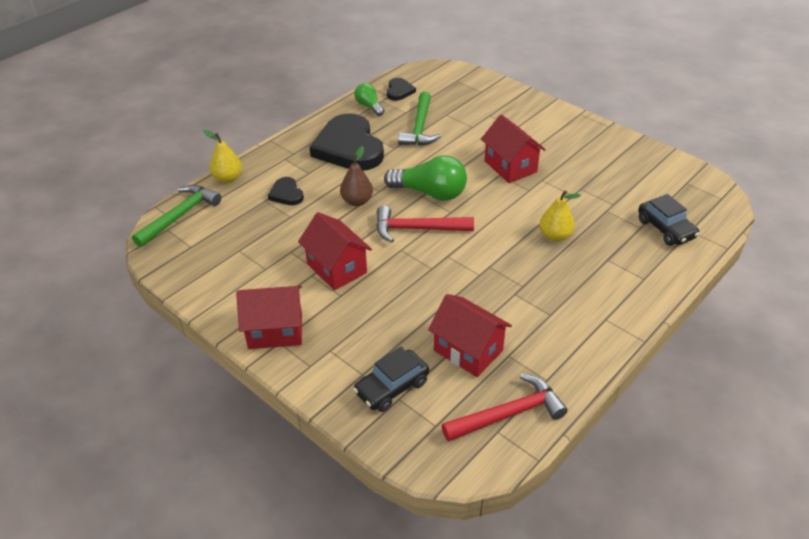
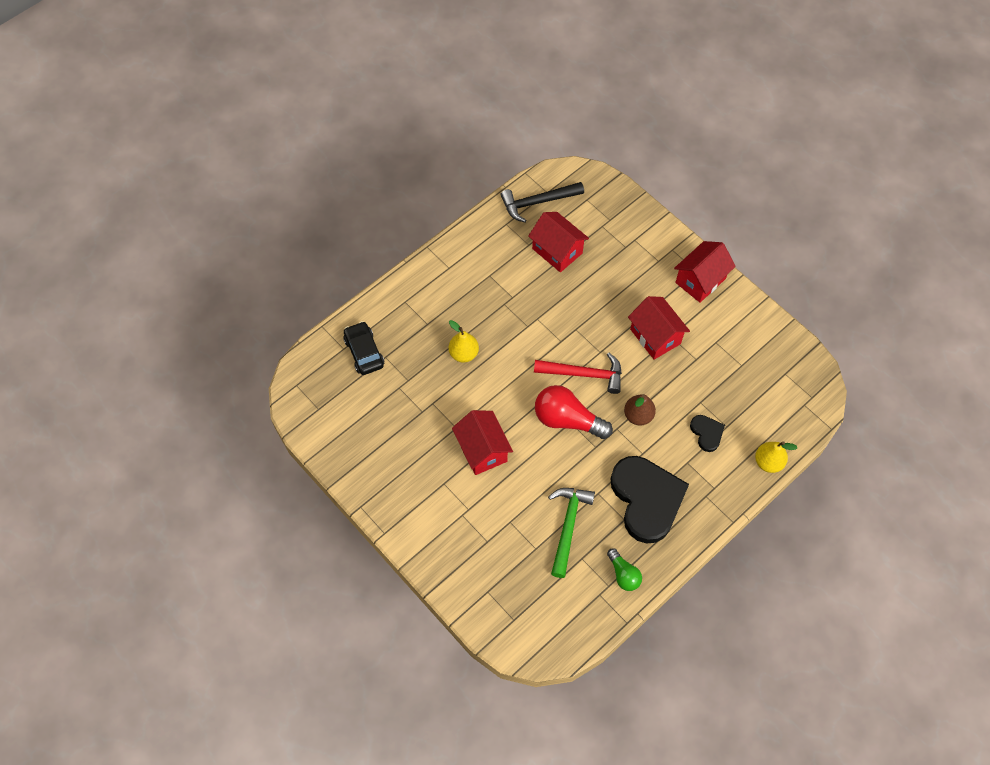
camera: 175 degrees left, 20 degrees up
(180, 216) = (804, 413): green hammer -> none
(275, 331) = (700, 280): red house -> red house turned 45 degrees counterclockwise
(392, 387) = (614, 228): black car -> none
(399, 91) = (586, 603): black heart -> none
(430, 193) = (567, 420): green light bulb -> red light bulb
(508, 414) = (537, 202): red hammer -> black hammer

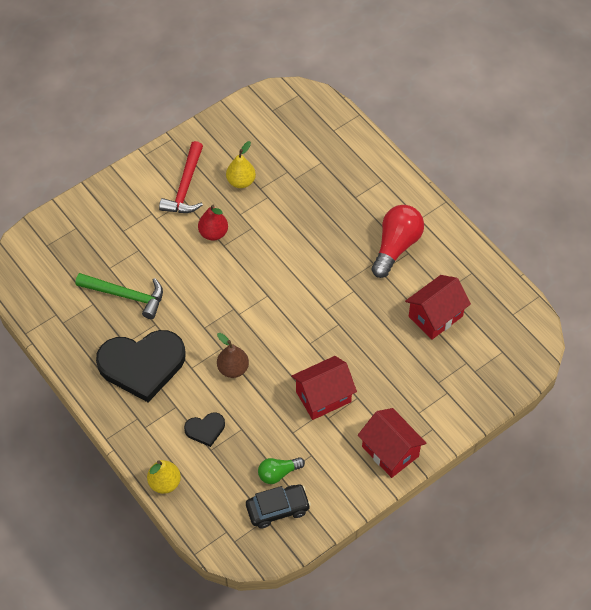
camera: 95 degrees right, 5 degrees down
(364, 352) = (327, 146): black car -> black car (277, 509)
(463, 353) = (319, 225): yellow pear -> yellow pear (241, 181)
(482, 450) = (213, 233): red house -> red pear
(537, 202) = (499, 304): black hammer -> none
(567, 420) = (236, 306): red light bulb -> red light bulb (396, 246)
(584, 374) = (285, 326): red hammer -> red hammer (185, 187)
(623, 574) = (71, 336): green light bulb -> green light bulb (278, 473)

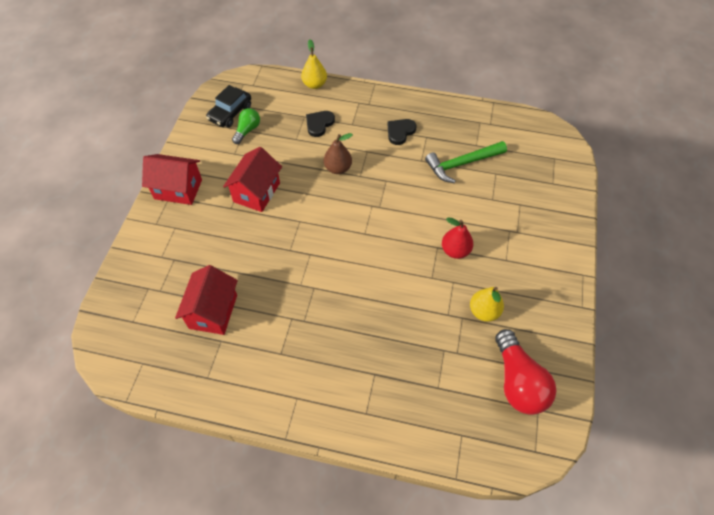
camera: 140 degrees right, 0 degrees up
(142, 365) = (400, 132): black heart -> black heart, size x0.45
(185, 187) = (519, 272): red hammer -> none
(396, 246) = (296, 351): red light bulb -> red light bulb (518, 381)

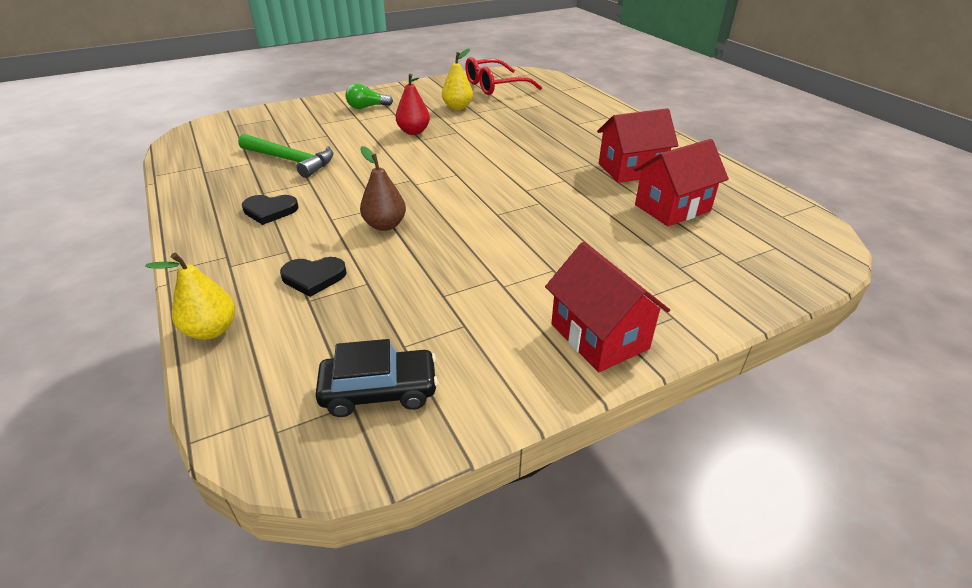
camera: 130 degrees left, 20 degrees down
(247, 130) = (401, 341): green light bulb -> green light bulb (367, 107)
(257, 192) = (502, 263): red house -> red house (631, 169)
(518, 381) = (494, 86): red light bulb -> red glasses

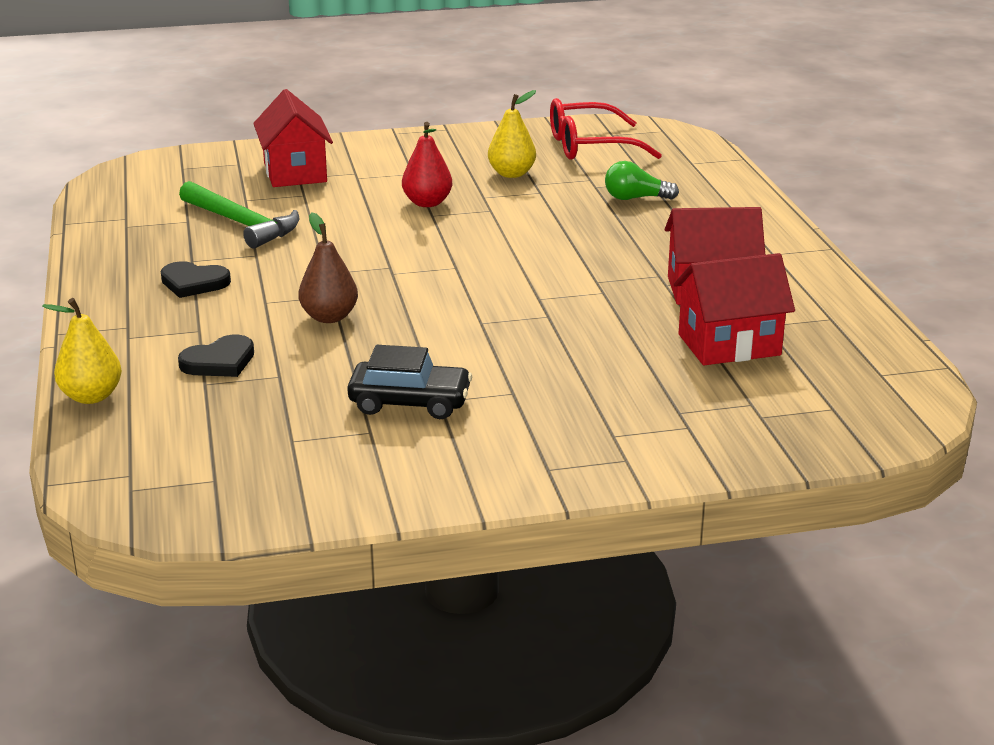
camera: 15 degrees right, 10 degrees down
(313, 277) = (219, 362): black heart -> black heart turned 45 degrees counterclockwise
(367, 107) = (377, 160): green light bulb -> green light bulb (635, 198)
(379, 391) = (247, 474): black car -> black car (410, 402)
(599, 336) = (520, 464): red house -> red house (295, 172)

